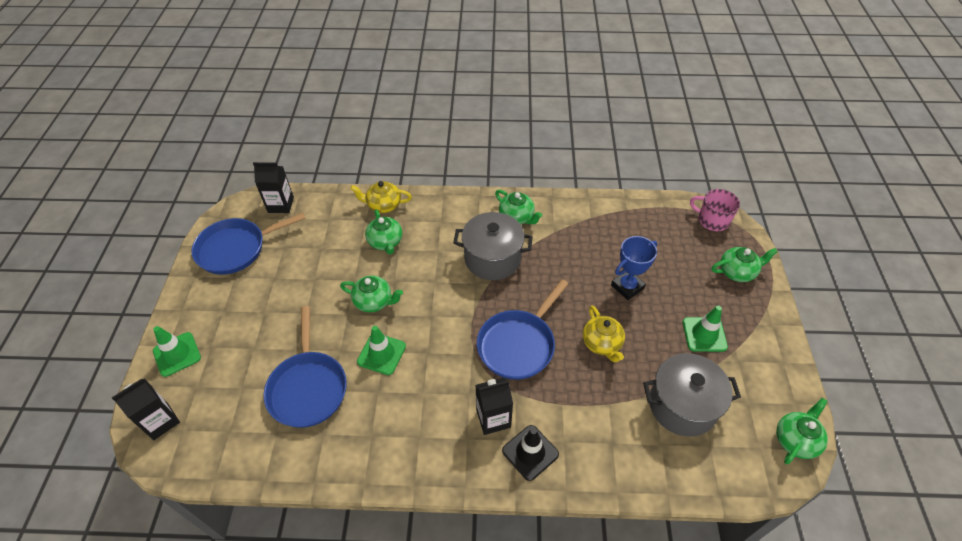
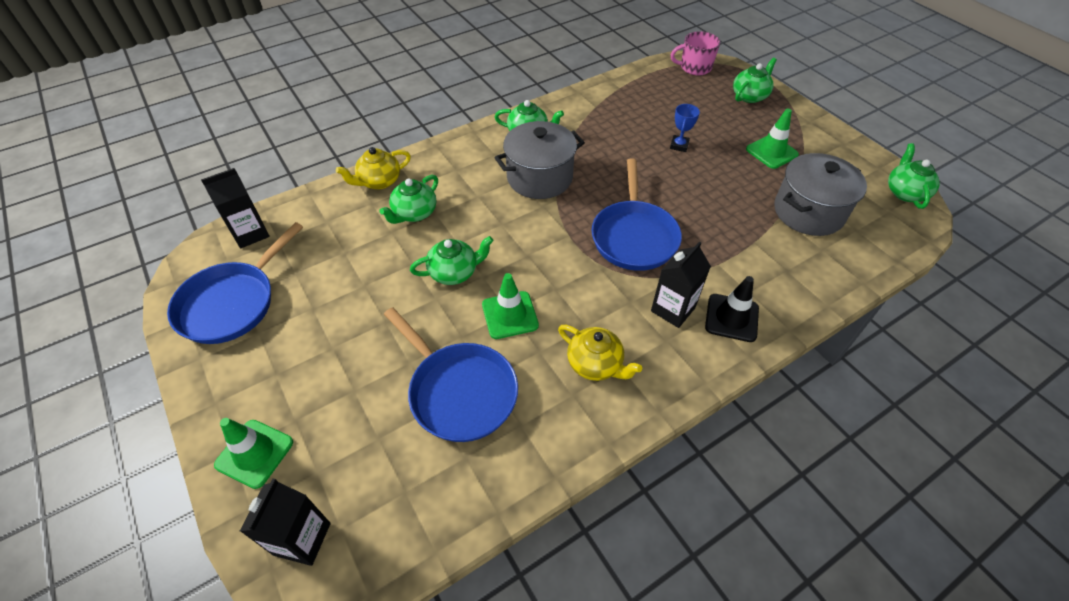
camera: 35 degrees left, 0 degrees up
(385, 242) = (414, 213): green teapot -> green teapot turned 90 degrees clockwise
(602, 343) = (702, 198): yellow teapot -> yellow teapot (595, 364)
(627, 287) = (679, 145): blue trophy -> blue trophy, size x0.65

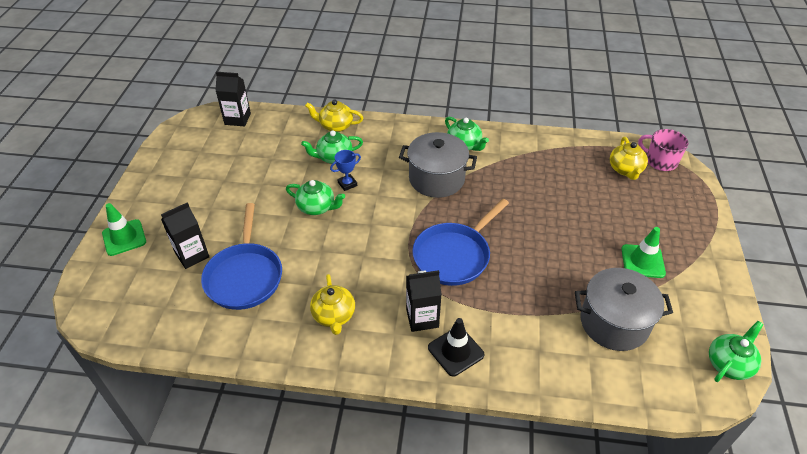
camera: 40 degrees right, 5 degrees down
(232, 303) = (191, 153): blue pan -> none
(302, 539) = (101, 293): black carton -> black carton (192, 255)
(510, 315) = (319, 253): green traffic cone -> none
(679, 87) = (625, 170): none -> yellow teapot
(679, 145) = (568, 213): blue trophy -> blue trophy (347, 184)
(749, 96) = (682, 208): green teapot -> none

